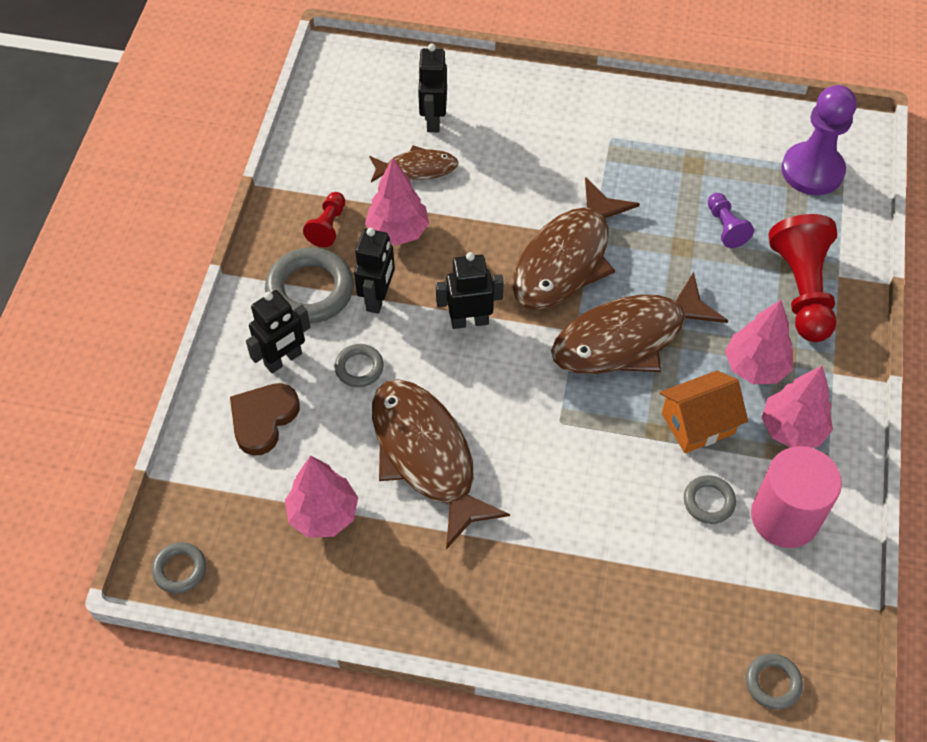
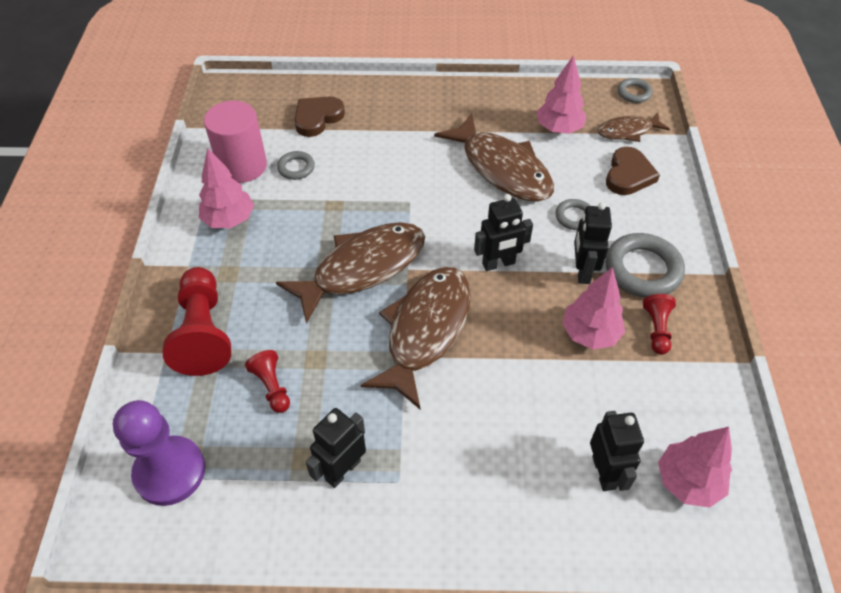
camera: 170 degrees right, 5 degrees down
(283, 359) = (635, 215): black robot -> black robot (342, 470)
(417, 169) = (598, 405): brown fish -> brown fish (628, 131)
(678, 596) = (317, 118): none -> brown heart
(698, 423) = (303, 214): orange house -> none
(725, 227) = (272, 387): purple pawn -> red pawn
(755, 367) = (254, 260): pink tree -> pink tree (688, 482)
(772, 683) = (260, 88): grey ring -> none

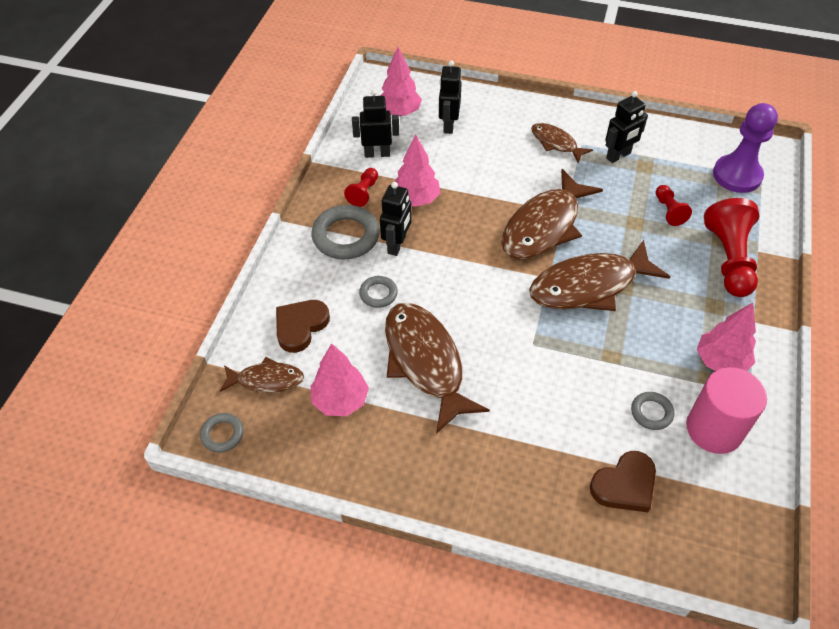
camera: 165 degrees left, 0 degrees up
(437, 474) = (556, 143): none -> brown fish
(498, 264) = (466, 265): black robot -> black robot (377, 154)

